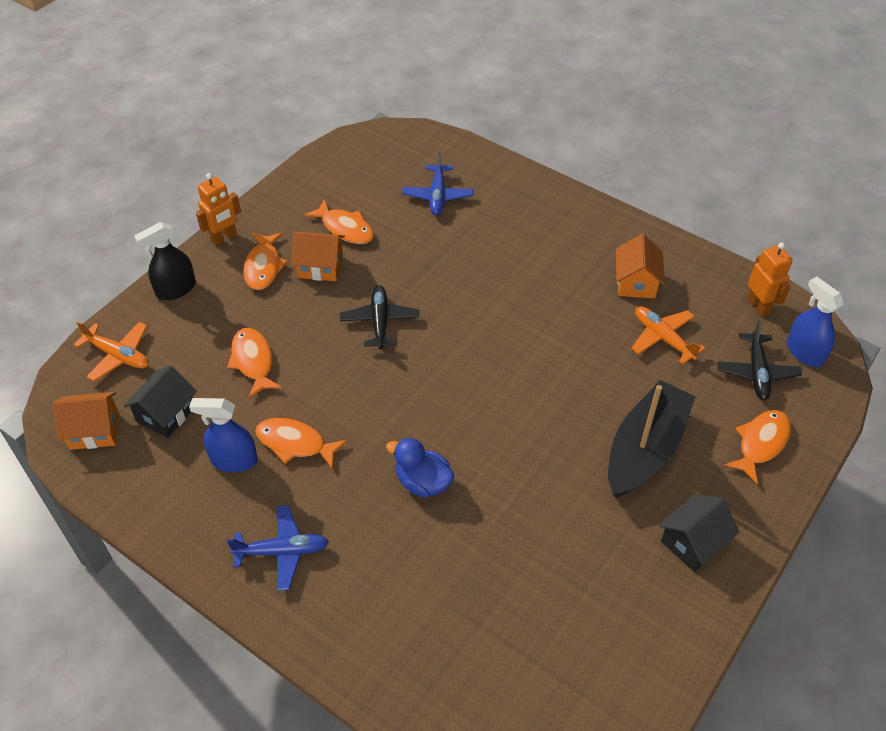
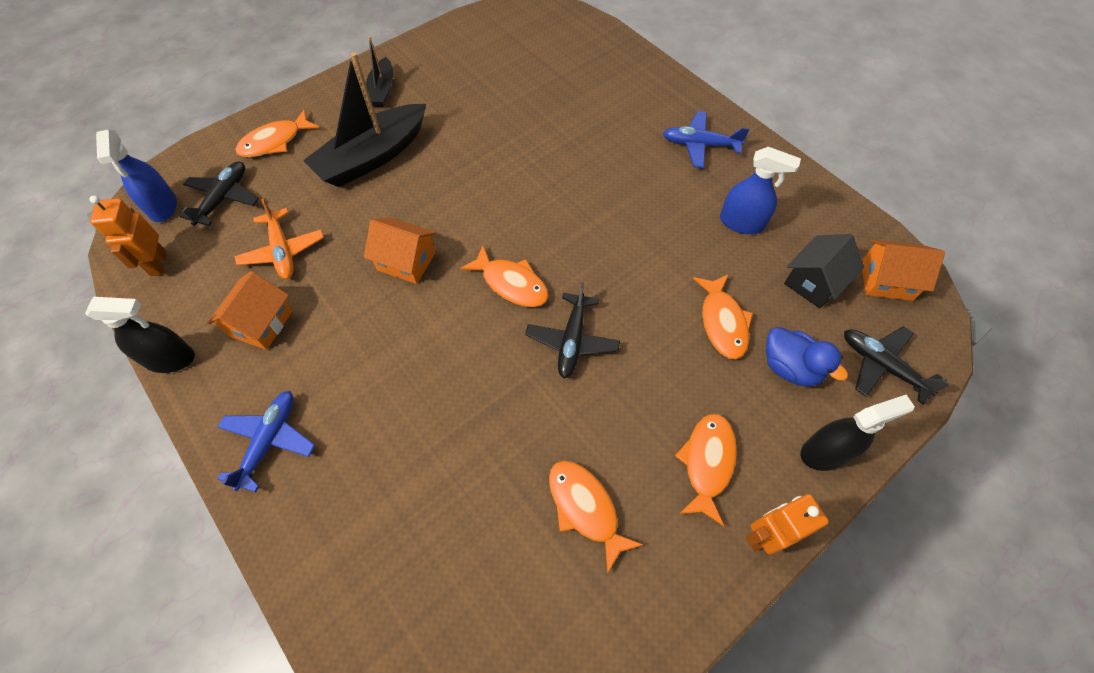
camera: 165 degrees left, 10 degrees up
(118, 355) = (881, 365): orange plane -> black plane
(295, 443) = (682, 226): orange fish -> orange fish (511, 283)
(320, 266) = (630, 443): orange house -> orange house (406, 261)
(423, 482) = (573, 170): blue duck -> blue duck (790, 367)
(437, 196) = (433, 542): blue plane -> blue plane (269, 441)
(684, 248) = (170, 358): none -> black spray bottle
(693, 542) = (382, 90): black house -> black boat

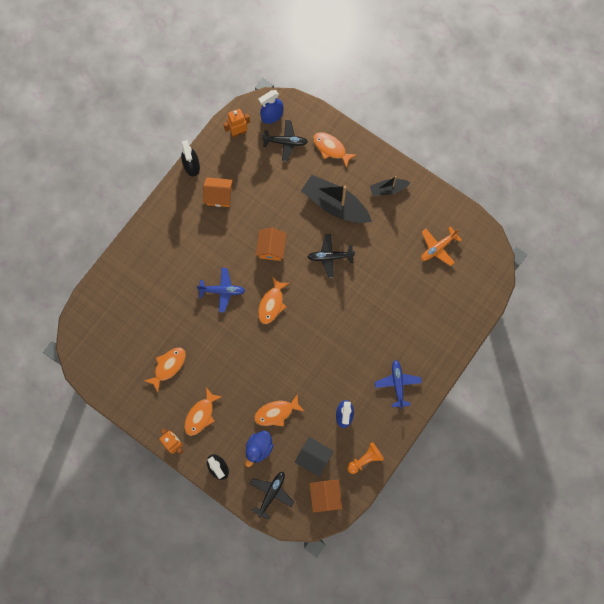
camera: 75 degrees right, 15 degrees up
(269, 441) = (165, 226): blue plane -> blue plane (222, 291)
(283, 251) = (261, 186): orange plane -> orange plane (438, 248)
(572, 341) = (247, 342): black plane -> black plane (330, 257)
(707, 463) = (201, 415): orange fish -> orange fish turned 120 degrees clockwise
(822, 211) = (365, 459): none -> orange pawn

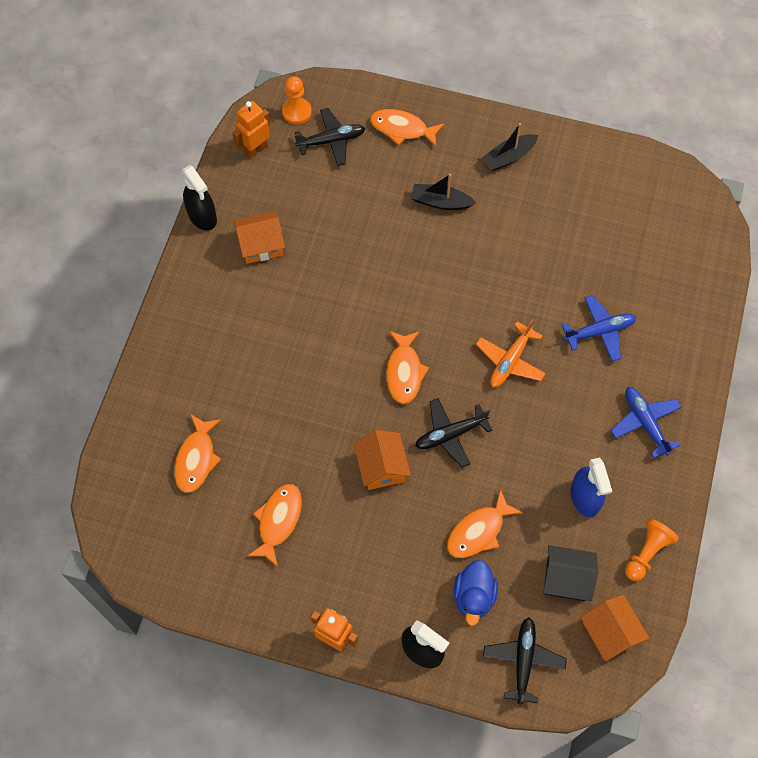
camera: 20 degrees left, 10 degrees down
(201, 415) = (360, 578): orange fish -> orange fish (196, 459)
(222, 291) = (320, 378): blue plane -> blue plane (599, 331)
(271, 248) = (370, 293): orange house -> orange house (382, 467)
(272, 116) = (296, 112): blue spray bottle -> orange pawn
(330, 257) = (464, 276): black plane -> black plane (450, 435)
(335, 204) = (440, 202): black boat -> black boat, size x0.54
(438, 248) = (616, 212): orange plane -> orange plane (510, 361)

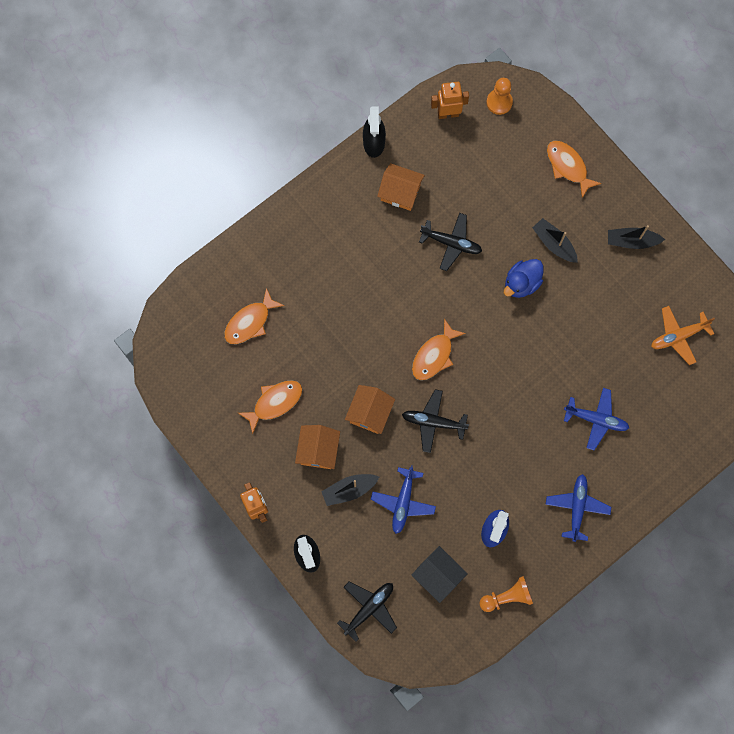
camera: 35 degrees right, 10 degrees up
(331, 141) = (508, 142): black plane -> black plane (451, 243)
(416, 556) = (349, 490): none -> black boat
(474, 596) = (367, 544): blue duck -> blue duck (521, 283)
(478, 531) = (403, 502): orange fish -> blue plane
(510, 361) = (515, 398): orange plane -> orange plane (678, 336)
(610, 632) = (440, 631): orange house -> orange house (318, 450)

